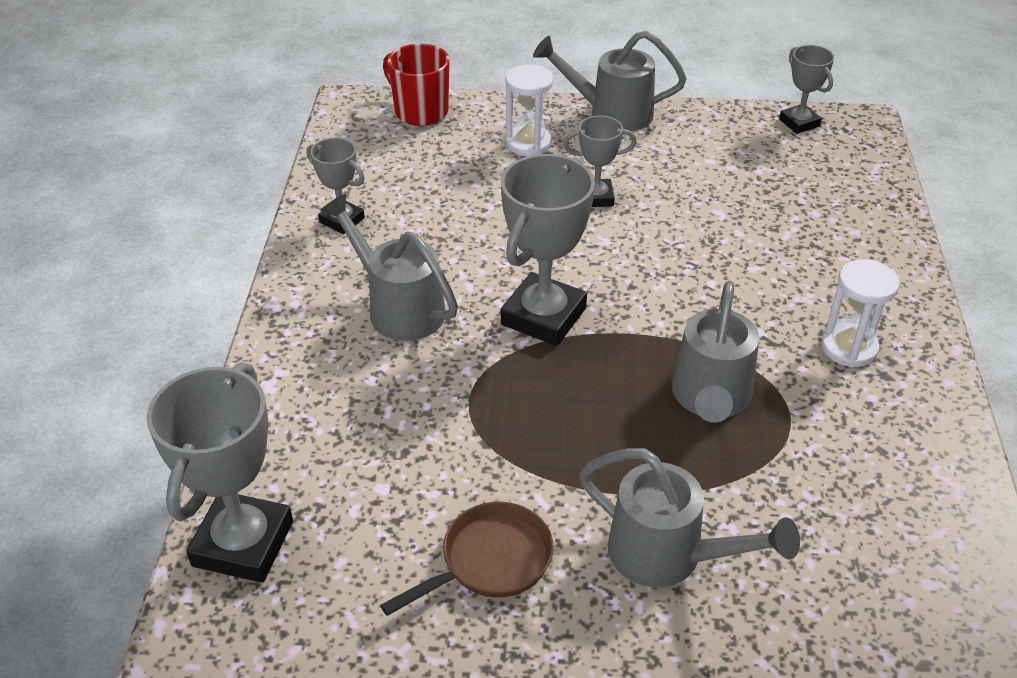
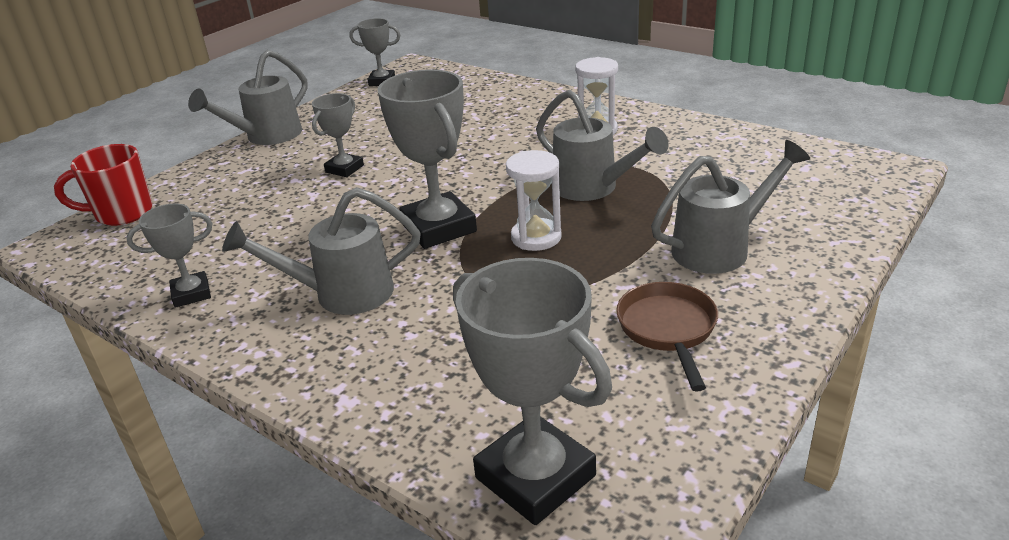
camera: 55 degrees left, 10 degrees down
(528, 143) = (243, 177): white hourglass -> white hourglass (536, 237)

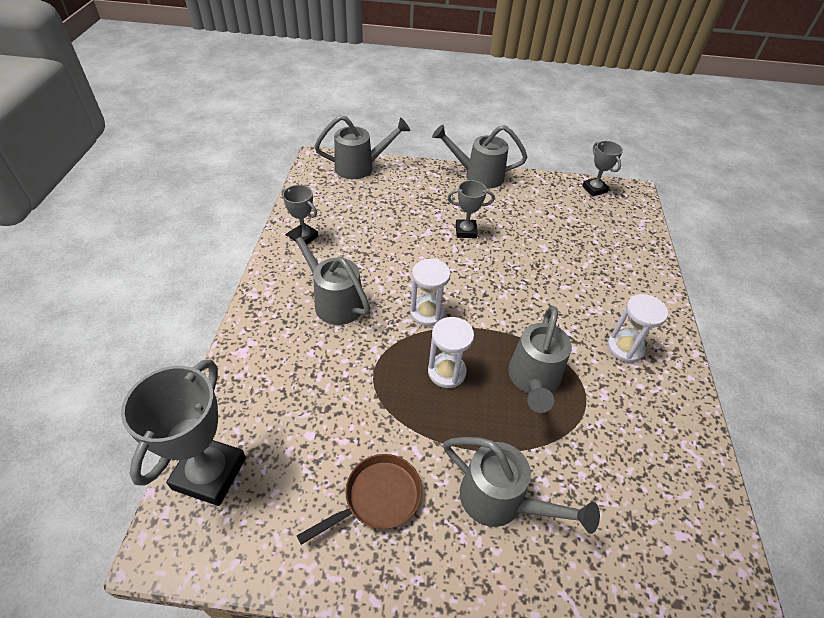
camera: 55 degrees right, 15 degrees up
(122, 213) = (360, 167): red mug -> grey watering can
(439, 228) = (427, 313): grey trophy -> white hourglass

